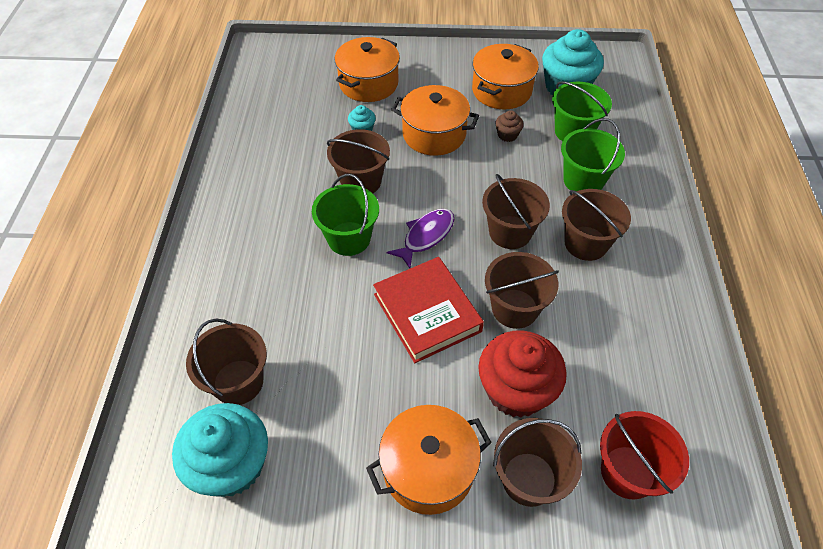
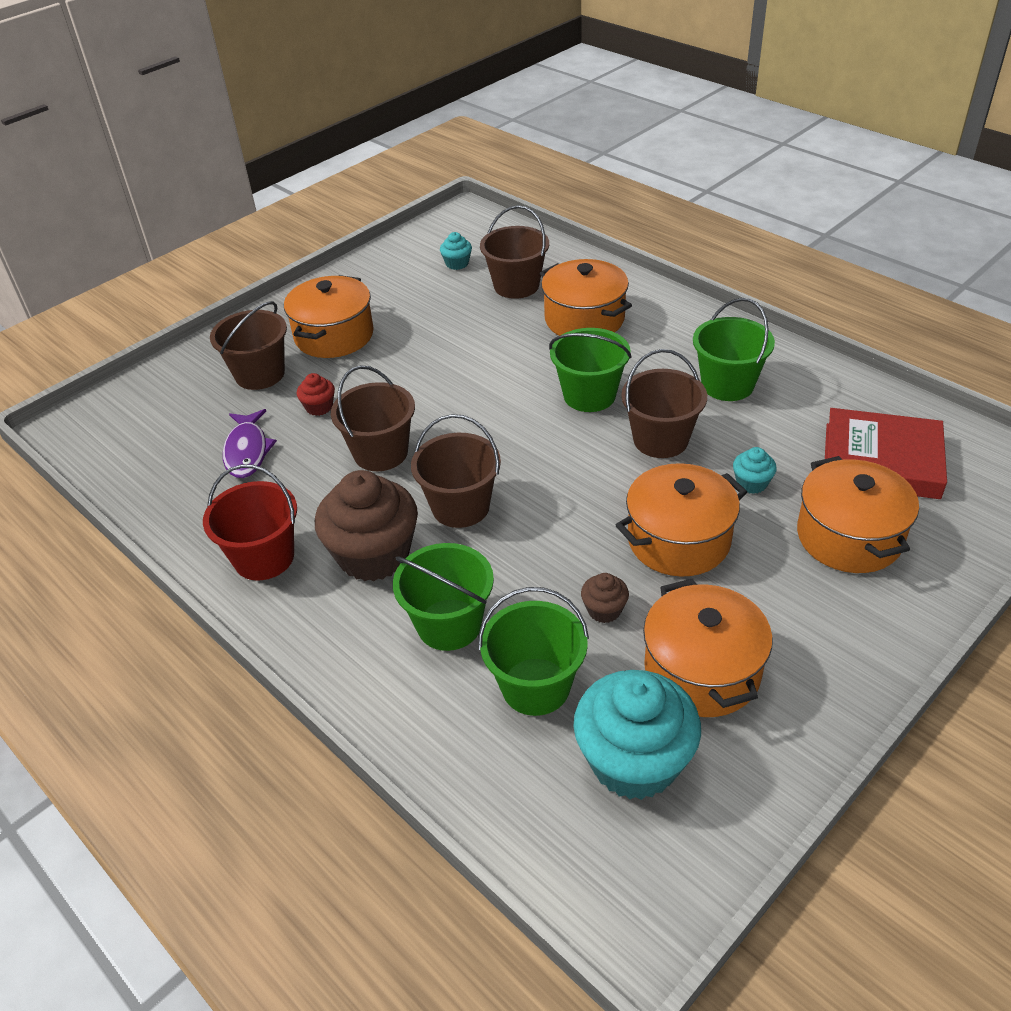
camera: 135 degrees right, 10 degrees down
(231, 465) = (457, 263): turquoise cupcake -> turquoise cupcake, size x0.44
(256, 299) = (584, 319): none -> orange pot
(276, 180) = (727, 385): none -> green bucket
(426, 236) = (530, 445): purple fish -> purple fish (247, 451)
(427, 313) = (449, 399): red book -> red book (881, 460)
(516, 390) = (319, 407): red cupcake -> red cupcake, size x0.44
(586, 243) = (374, 555): brown bucket -> brown cupcake
(628, 472) = (188, 422): red bucket -> red bucket (264, 558)

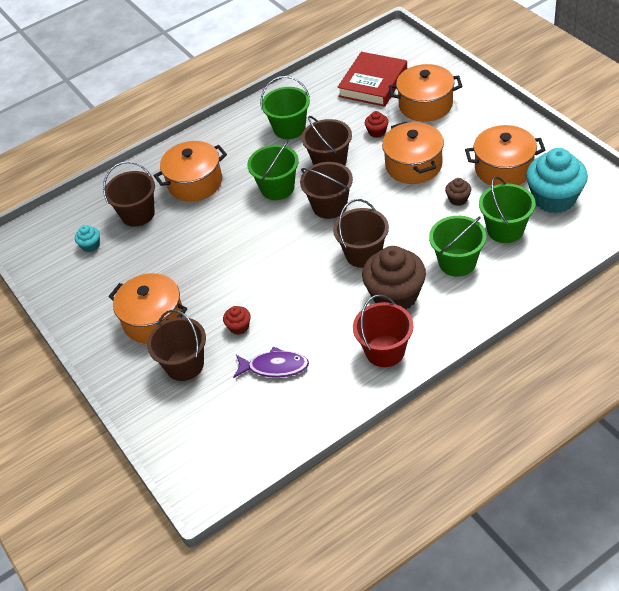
camera: 75 degrees left, 5 degrees up
(380, 453) = (300, 292): brown bucket -> brown bucket (329, 206)
(751, 483) = (377, 132): turquoise cupcake -> red cupcake

